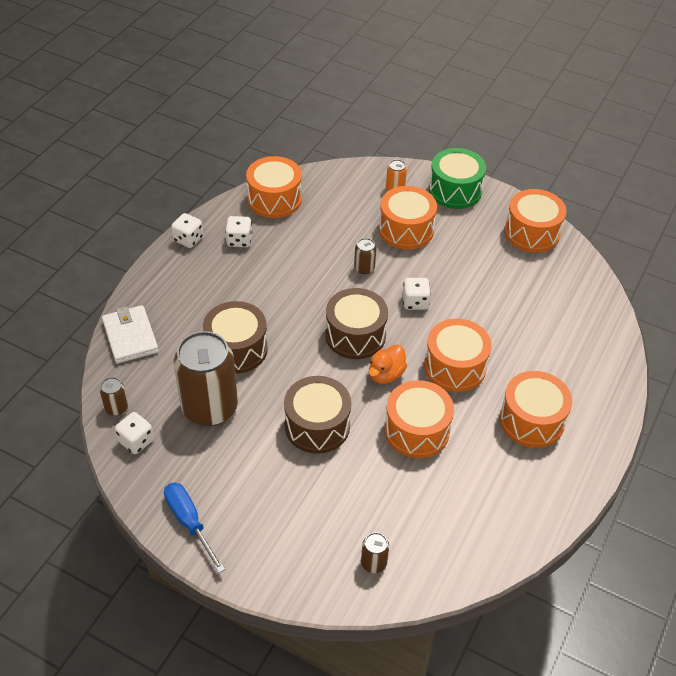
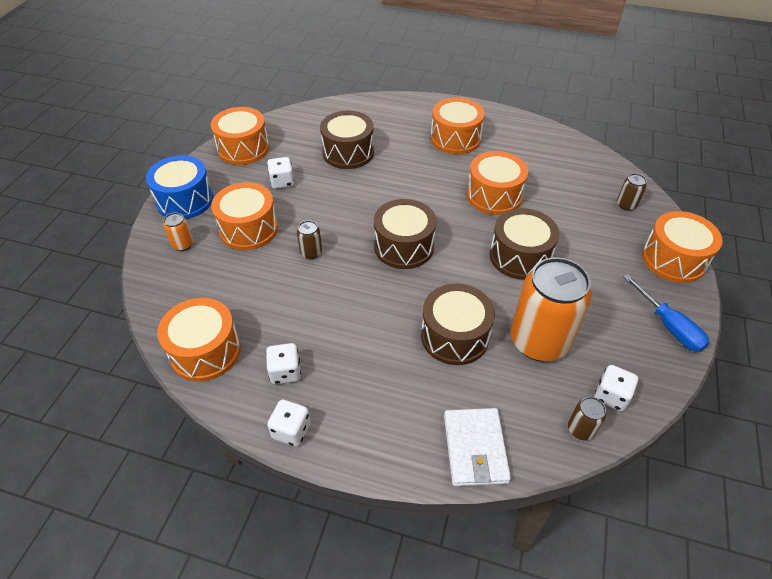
camera: 100 degrees left, 0 degrees up
(130, 336) = (475, 449): white wallet -> white wallet turned 60 degrees counterclockwise
(189, 522) = (669, 326): blue screwdriver -> blue screwdriver turned 75 degrees counterclockwise
(209, 408) = (539, 341): brown can -> orange can
(386, 374) = (443, 220): orange duck -> none
(415, 302) = (349, 212): white dice -> white dice (282, 182)
(455, 190) = (185, 200): green drum -> blue drum
(455, 366) = (418, 181): orange drum -> orange drum (673, 259)
(514, 315) = (348, 152): none -> brown drum

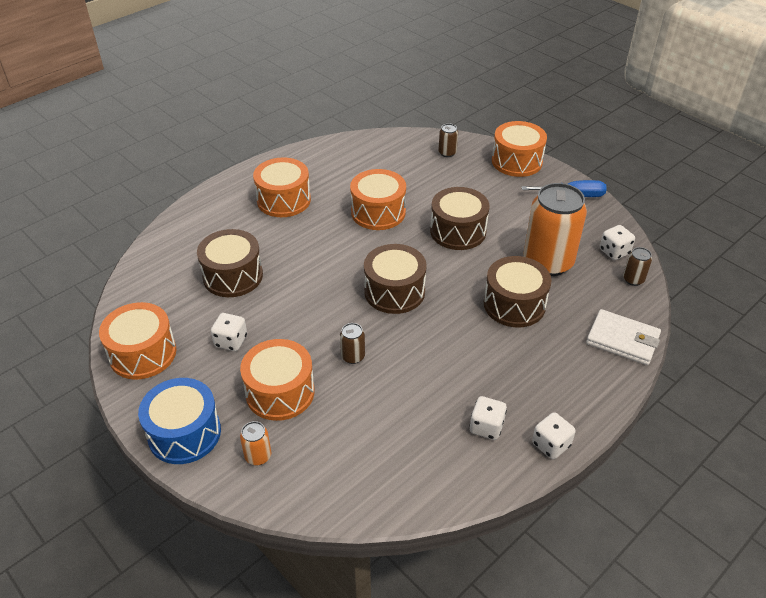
camera: 60 degrees left, 5 degrees down
(205, 351) = (424, 480): orange drum -> none

